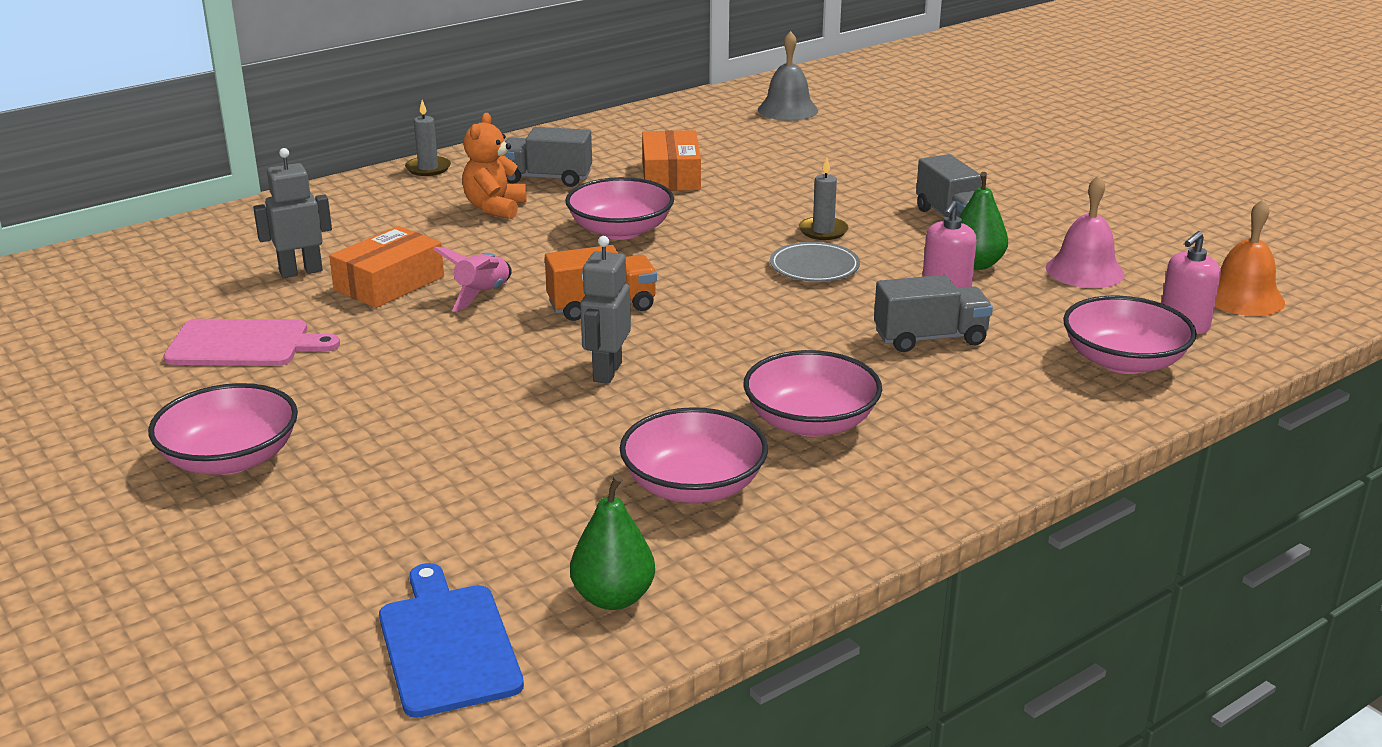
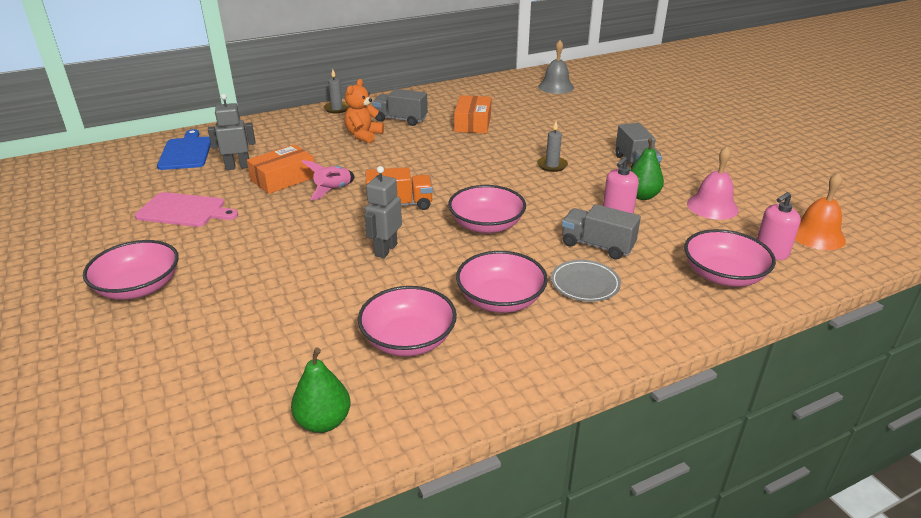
camera: 10 degrees right, 5 degrees up
(447, 644) = (202, 445): blue cutting board -> blue cutting board (186, 152)
(620, 230) = (430, 155): pink bowl -> pink bowl (486, 225)
(814, 267) = (539, 189): grey plate -> grey plate (585, 284)
(930, 338) = (597, 245): grey truck -> grey truck turned 150 degrees counterclockwise

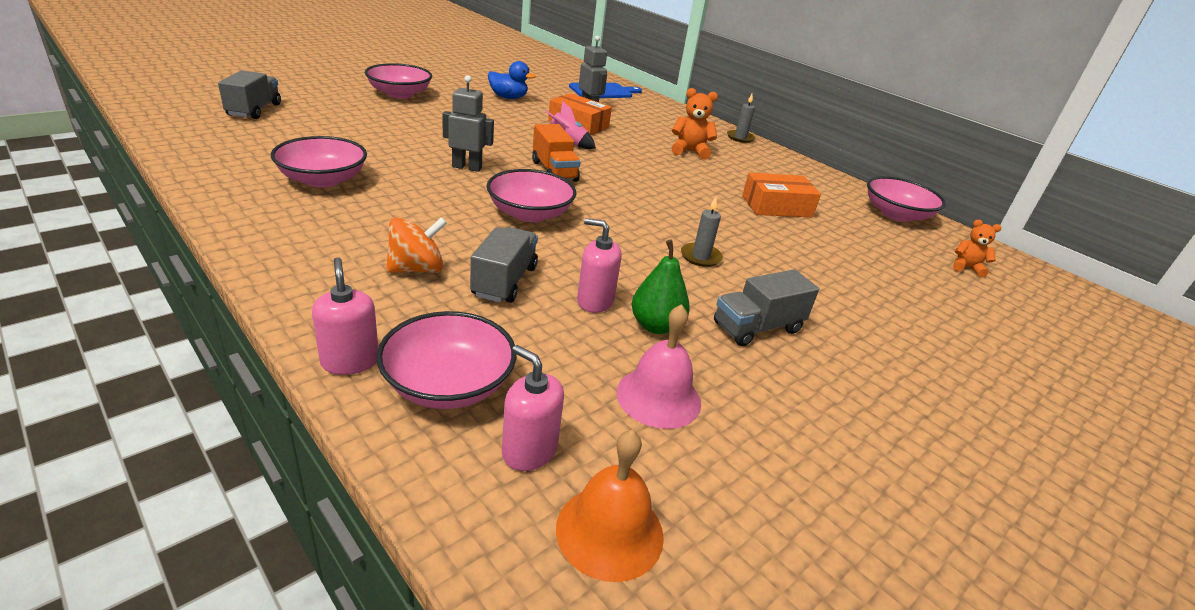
camera: 70 degrees right, 0 degrees up
(184, 210) = (508, 98): pink cutting board -> blue duck
(323, 421) = (225, 154): green pear -> none
(400, 119) = (745, 167): grey truck -> grey truck (254, 110)
(500, 299) = (384, 220): pink bowl -> pink bowl (896, 214)
(556, 87) = (966, 268): grey bell -> orange teddy bear
(585, 284) = (417, 269): grey plate -> orange spinning top
(711, 314) = (350, 361): none -> pink soap dispenser

